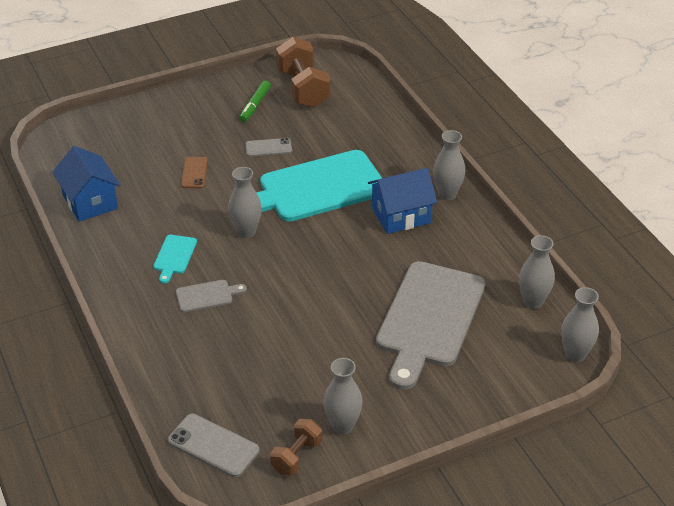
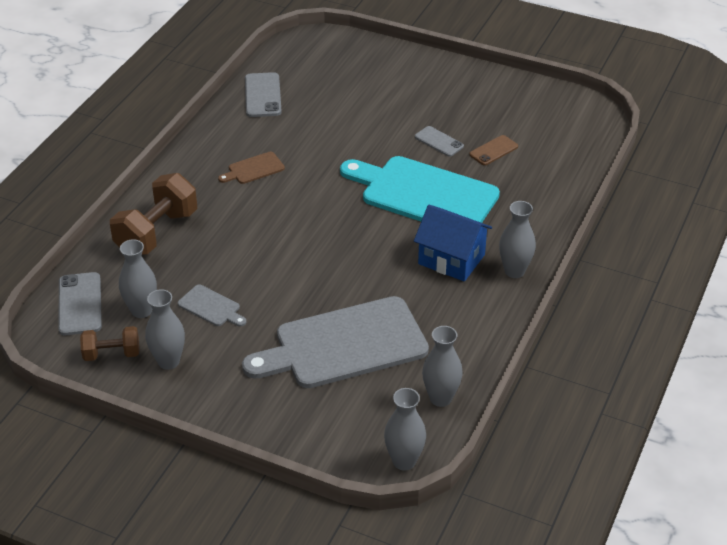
camera: 50 degrees right, 0 degrees up
(90, 202) = (263, 95): blue house -> grey phone
(174, 256) = (253, 169): turquoise cutting board -> brown cutting board
(194, 173) = (359, 123): brown phone -> brown phone (493, 150)
(207, 296) = (230, 210): grey cutting board -> grey cutting board (211, 307)
(246, 232) = (325, 188): grey vase -> grey vase (141, 311)
(255, 105) = (481, 105): green marker -> none
(303, 89) = (538, 117): brown dumbbell -> brown dumbbell (157, 233)

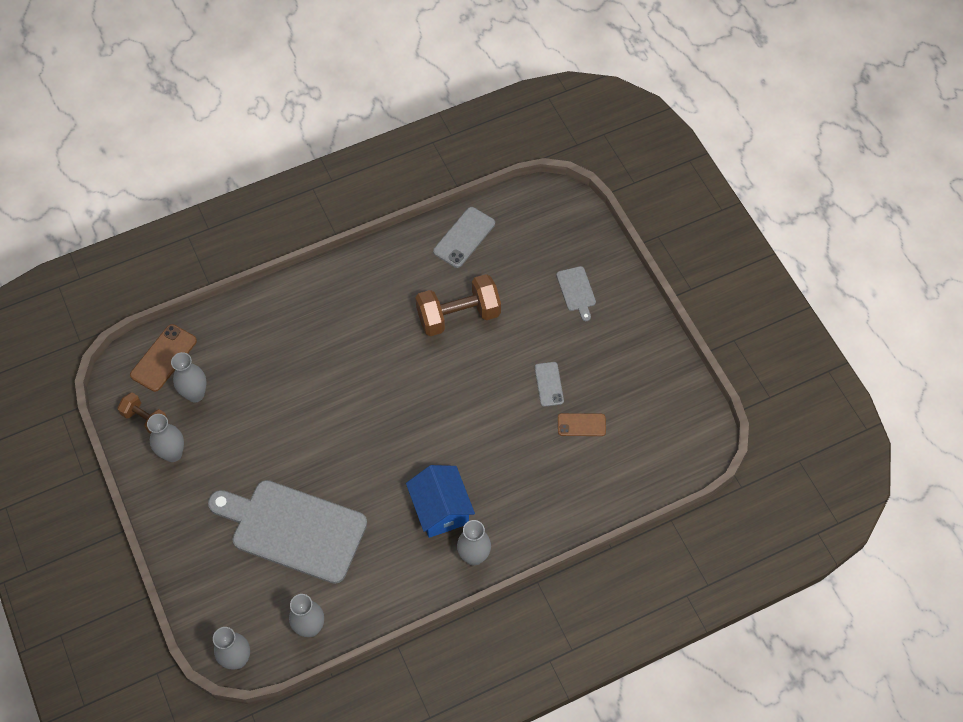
camera: 40 degrees right, 20 degrees up
(80, 304) = (163, 358): grey phone -> brown phone
(157, 233) = (267, 327): brown dumbbell -> brown dumbbell (458, 316)
(211, 307) = (240, 426): grey cutting board -> grey cutting board (576, 291)
(253, 169) = (387, 312): brown cutting board -> none
(424, 194) = (484, 430): turquoise cutting board -> none

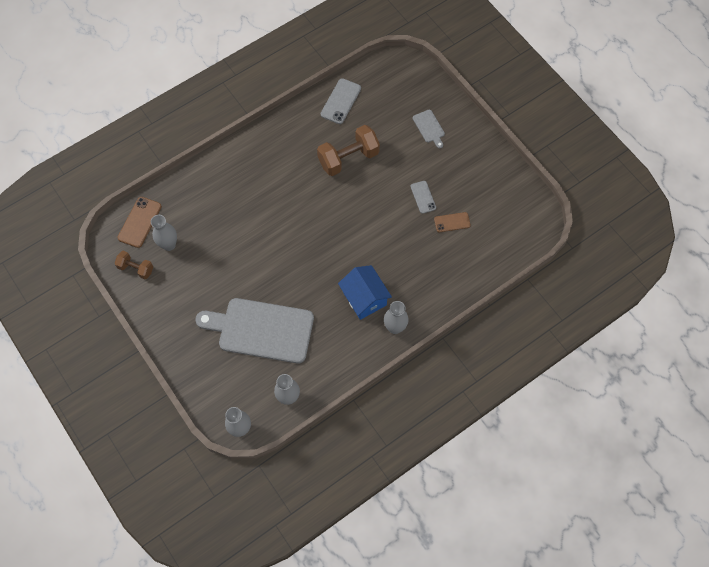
camera: 10 degrees left, 5 degrees up
(173, 454) = (162, 290): grey vase -> none

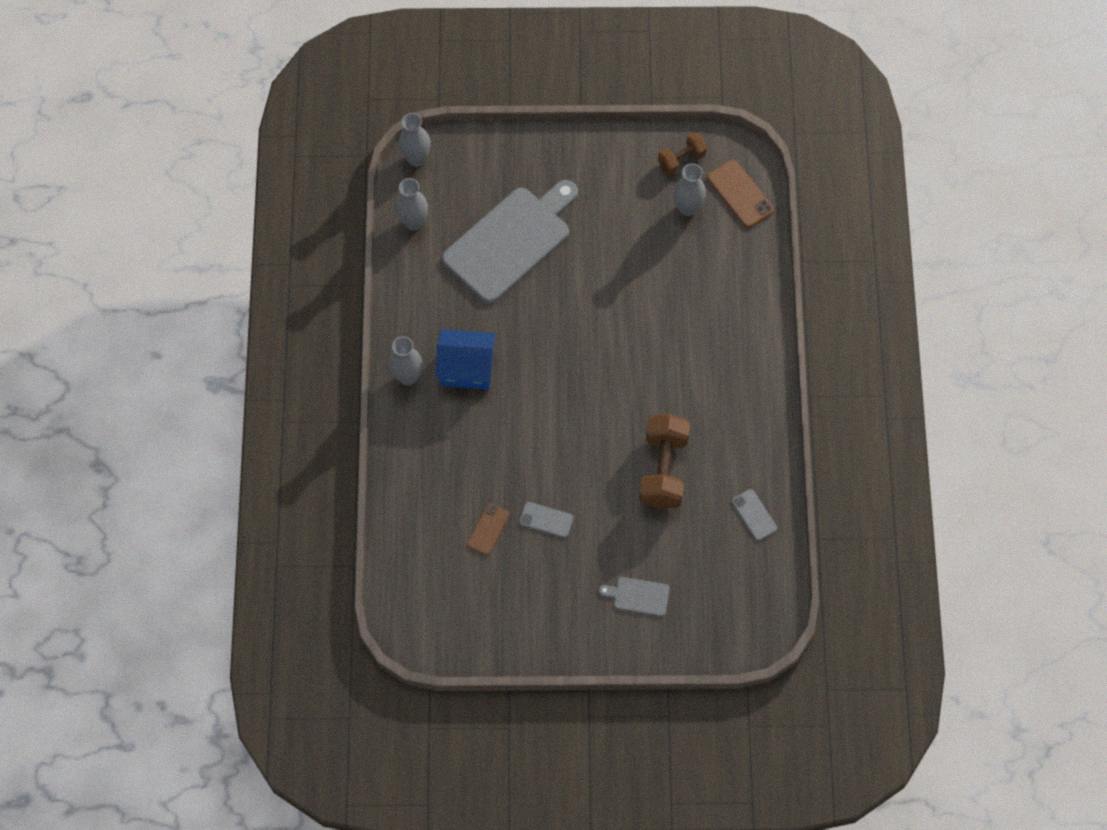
camera: 125 degrees right, 0 degrees up
(341, 101) = (754, 515): grey phone -> grey phone, size x0.66

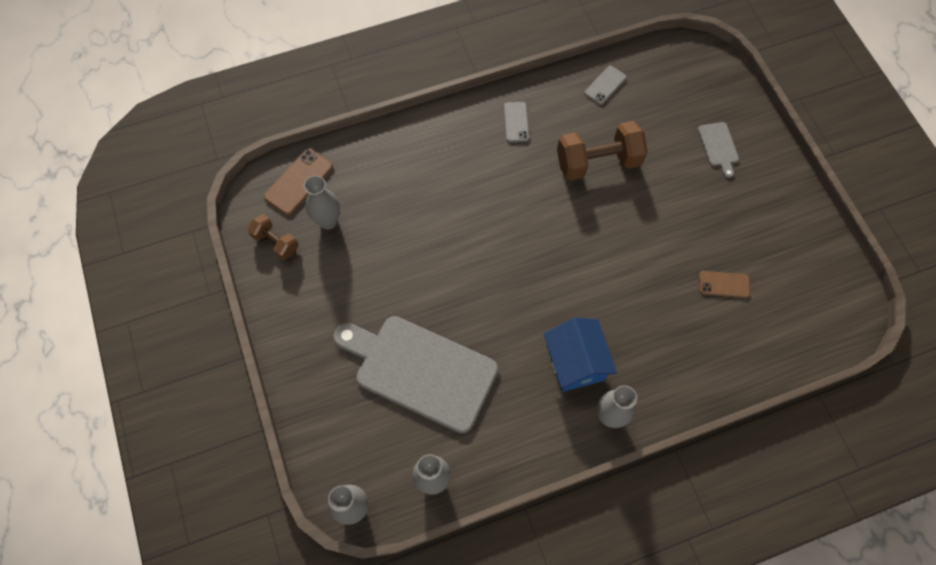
camera: 110 degrees left, 0 degrees up
(546, 520) = (690, 239): grey phone -> grey phone (516, 122)

